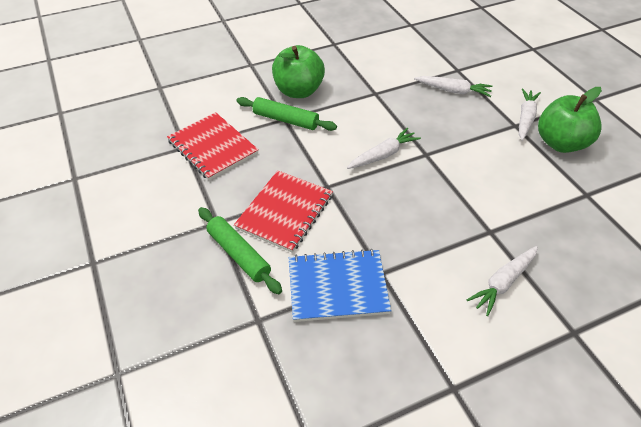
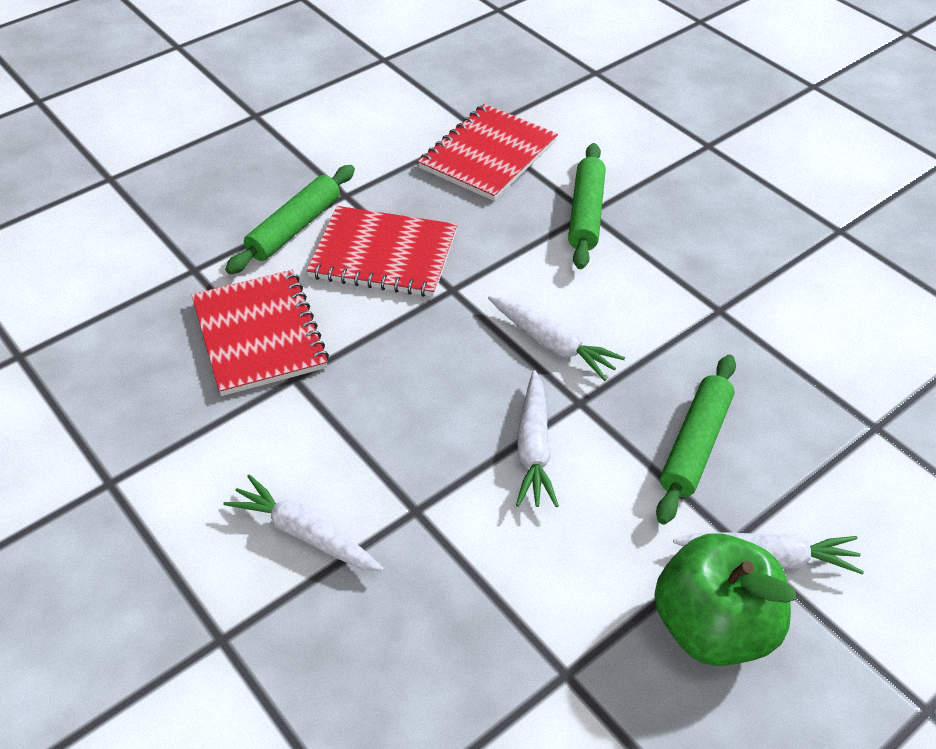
camera: 75 degrees right, 0 degrees up
(298, 91) = (668, 213): green apple -> none
(337, 286) = (259, 334): blue notebook -> red notebook
(453, 91) = (794, 425): white carrot -> white carrot (533, 448)
(460, 123) = (695, 445): none -> green rolling pin

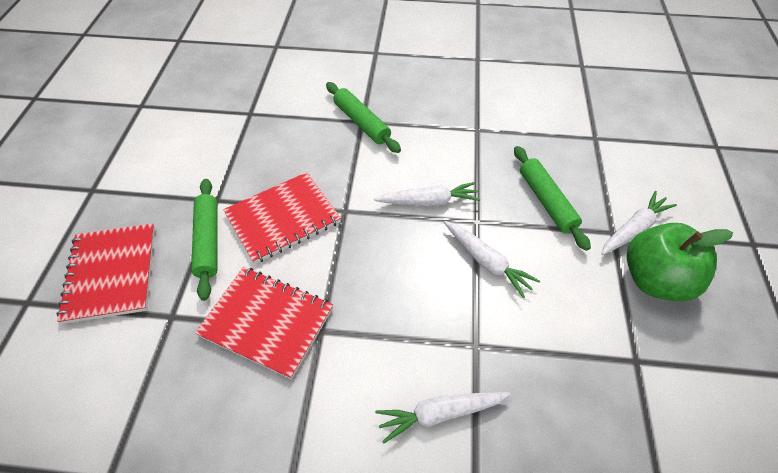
camera: 45 degrees left, 5 degrees up
(488, 155) = (272, 123): red notebook -> red notebook (111, 273)

